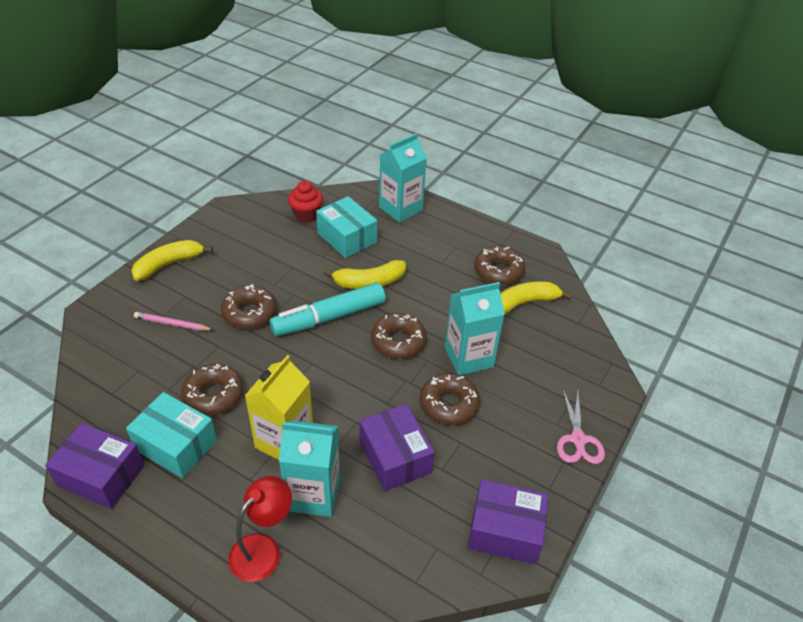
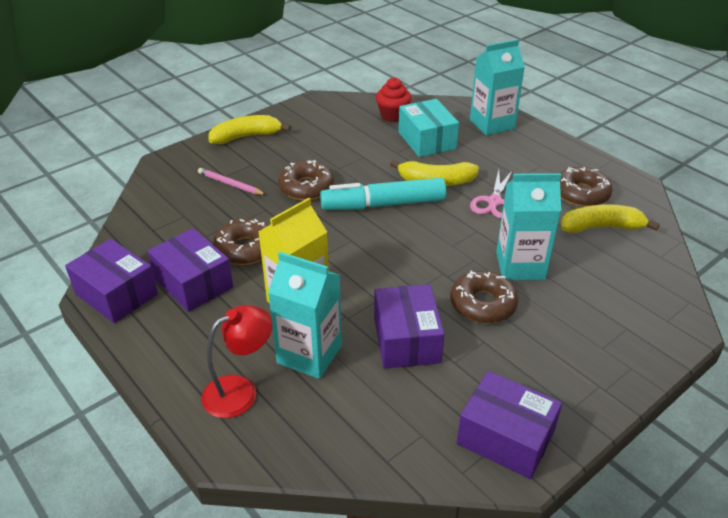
camera: 20 degrees right, 5 degrees down
(176, 445) = (193, 283): turquoise box -> purple box
(398, 342) = (448, 238): brown donut -> none
(578, 439) = (623, 368): pink scissors -> pink scissors (494, 202)

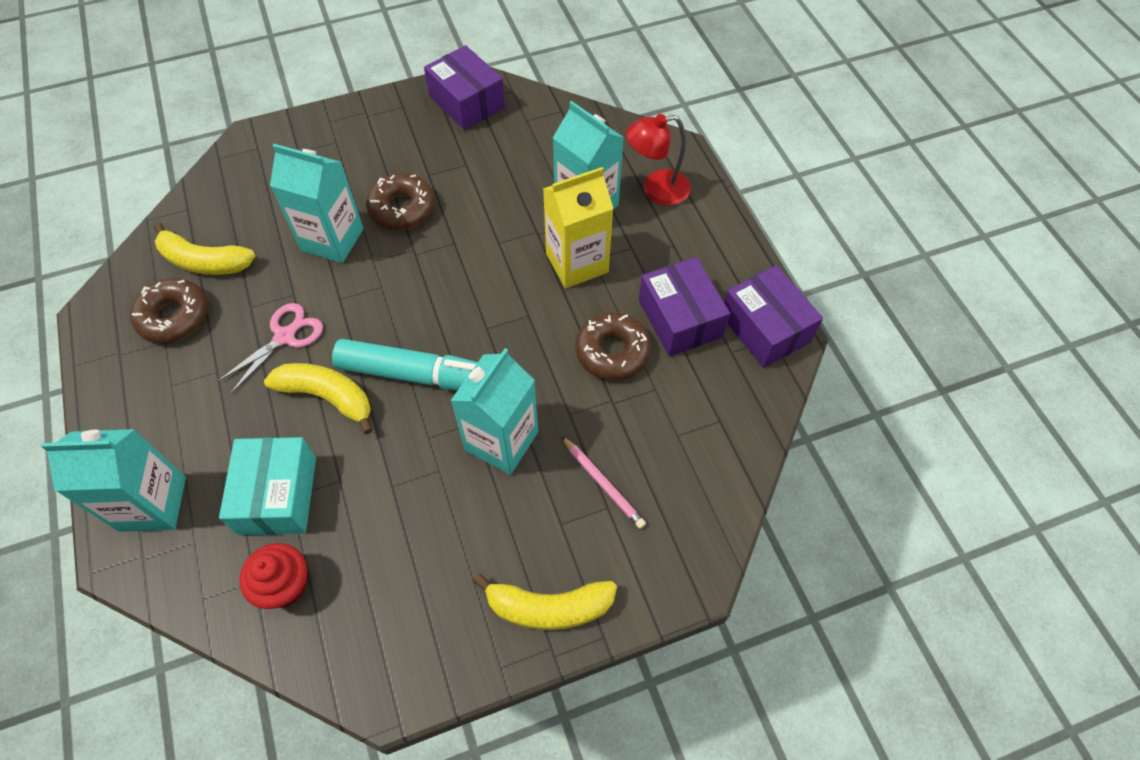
camera: 160 degrees left, 20 degrees up
(306, 187) = (501, 441): brown donut -> turquoise carton
(406, 340) = (494, 194): purple box -> none

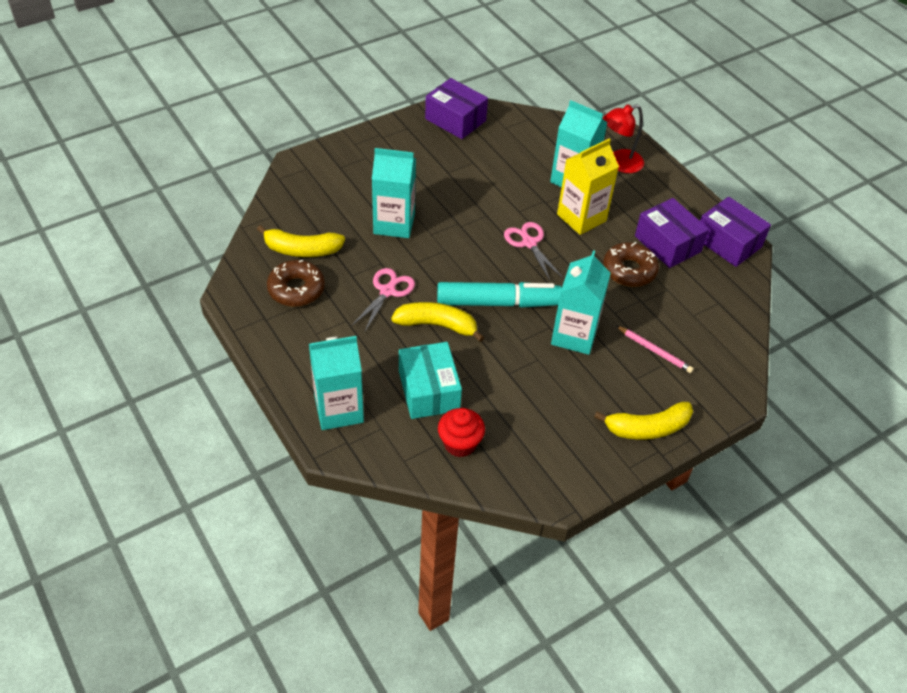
camera: 15 degrees left, 10 degrees down
(402, 209) = (438, 197): brown donut -> none
(493, 291) = (529, 243): none -> pink scissors

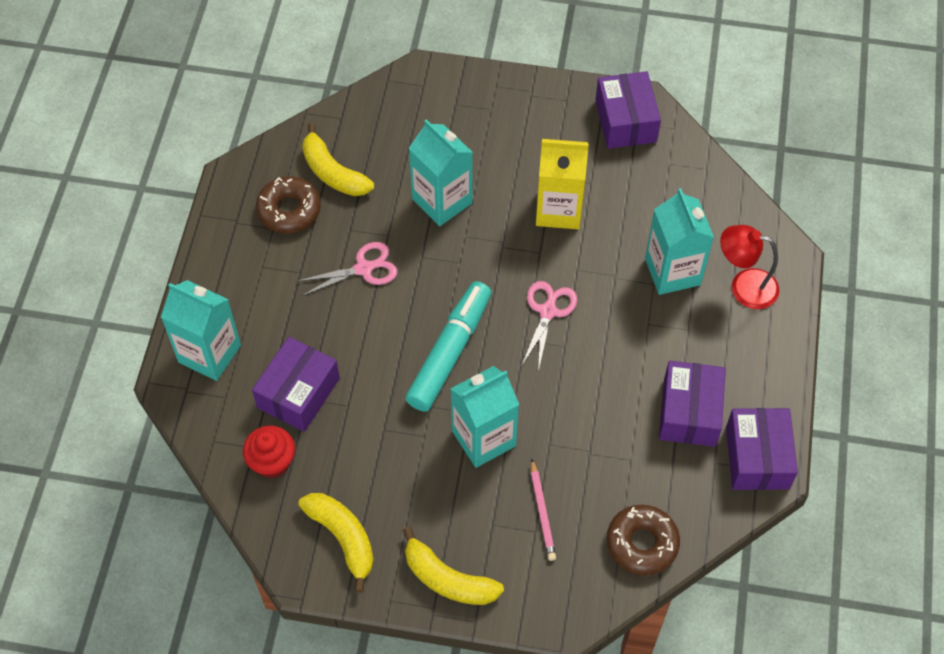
camera: 45 degrees right, 10 degrees up
(428, 391) = (298, 393): turquoise box -> purple box
(437, 325) = (371, 335): yellow banana -> yellow banana (343, 538)
(497, 302) = (449, 352): turquoise marker -> turquoise marker turned 105 degrees counterclockwise
(581, 217) = (632, 320): yellow carton -> yellow carton (559, 209)
(629, 270) = (614, 412): brown donut -> brown donut (642, 543)

